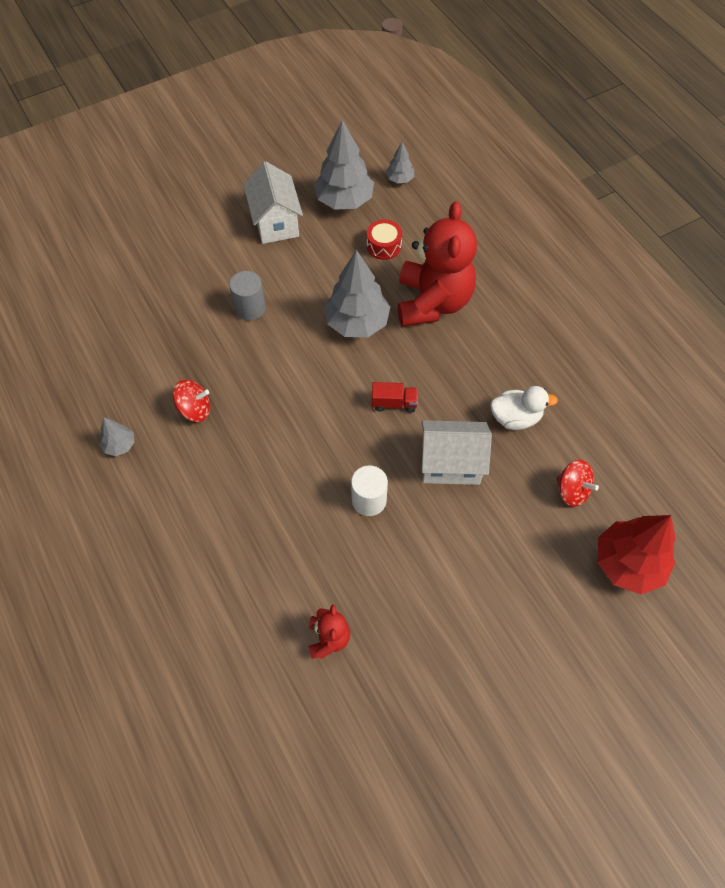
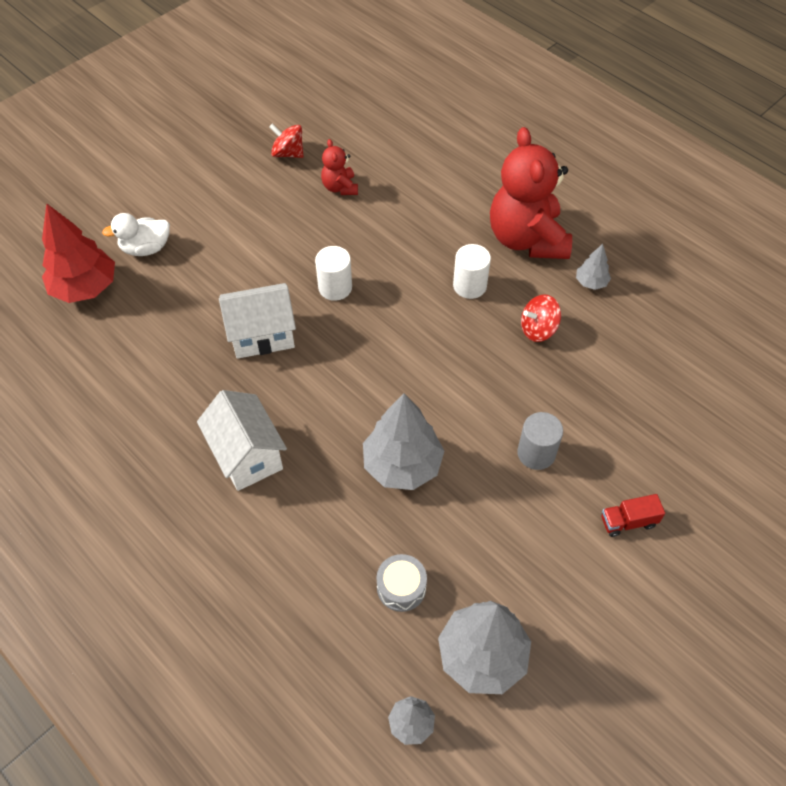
camera: 165 degrees right, 5 degrees down
(236, 470) = (469, 286): none -> white cylinder
(275, 222) = (562, 589): white house -> white house (247, 455)
(384, 246) = (401, 587): red drum -> grey drum
(394, 403) = (334, 381): red truck -> red truck (628, 521)
(432, 302) = (316, 515): red teddy bear -> red teddy bear (527, 239)
(515, 418) = (199, 395): white duck -> white duck (146, 248)
(572, 490) = (137, 337): red spinning top -> red spinning top (288, 153)

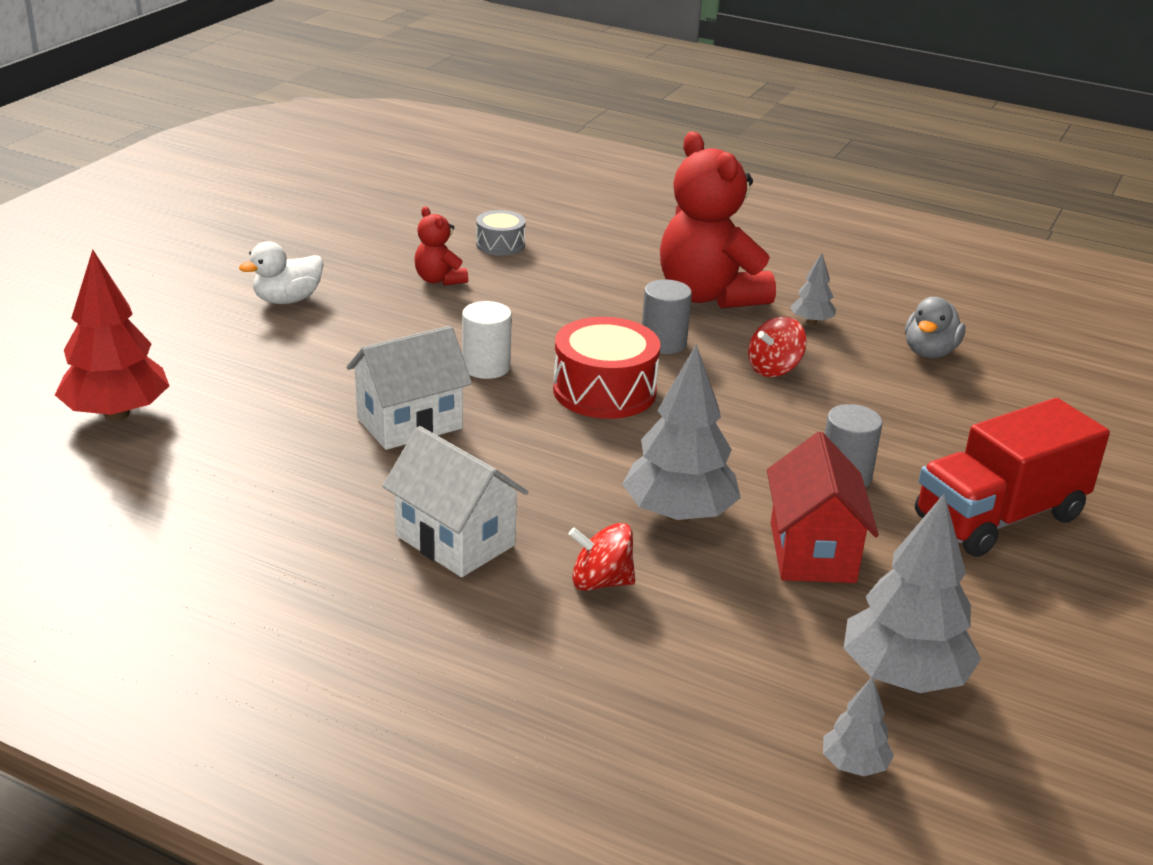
camera: 20 degrees left, 25 degrees down
(146, 248) = (191, 365): white duck -> white duck (287, 300)
(288, 153) = (350, 258): red spinning top -> red spinning top (600, 582)
(401, 587) = (752, 631): grey drum -> grey drum (500, 244)
(406, 329) = (604, 391): none -> red drum
(469, 286) = (663, 343): white cylinder -> grey cylinder
(476, 524) = (812, 552): none -> red house
(628, 521) = (999, 517): red truck -> red truck, size x2.36
(666, 334) = (929, 352): none -> grey duck

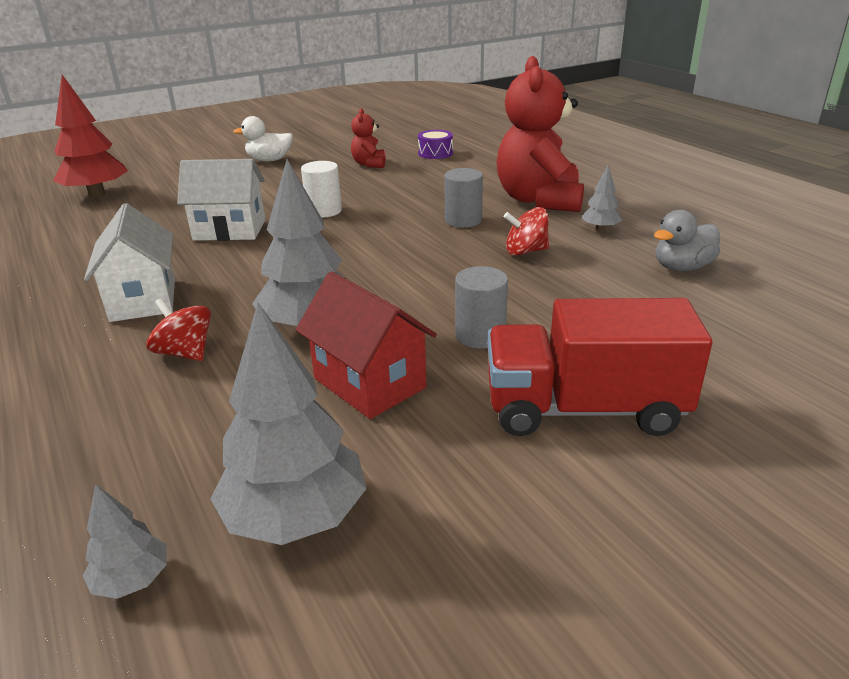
camera: 35 degrees right, 0 degrees up
(500, 244) = (435, 153): grey drum -> purple drum
(604, 391) = (378, 239): red drum -> none
(812, 552) = (369, 383): red house -> red house turned 75 degrees counterclockwise

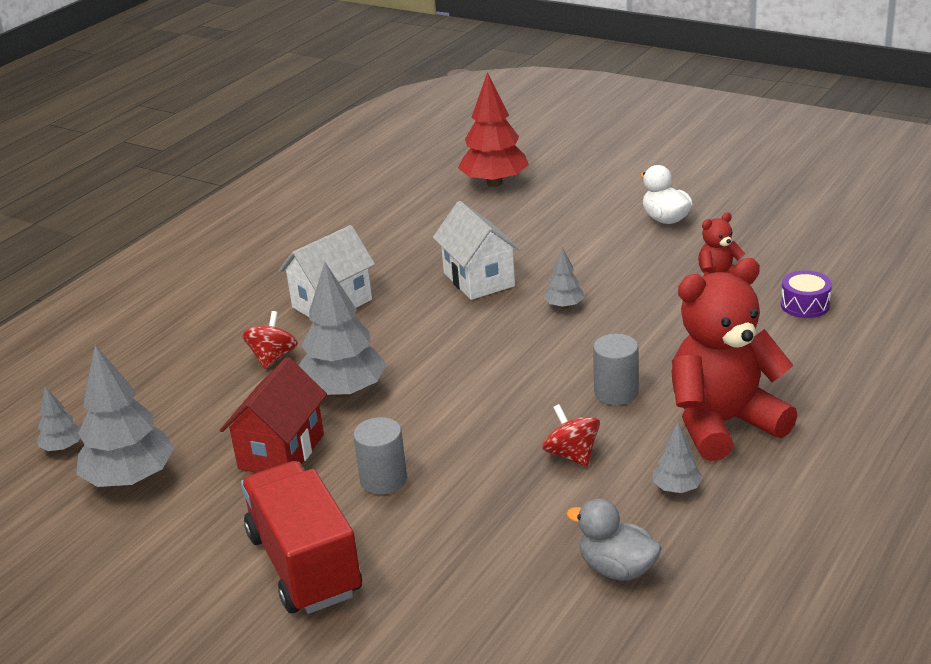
camera: 65 degrees right, 0 degrees up
(324, 211) = (564, 306): white cylinder -> grey tree

